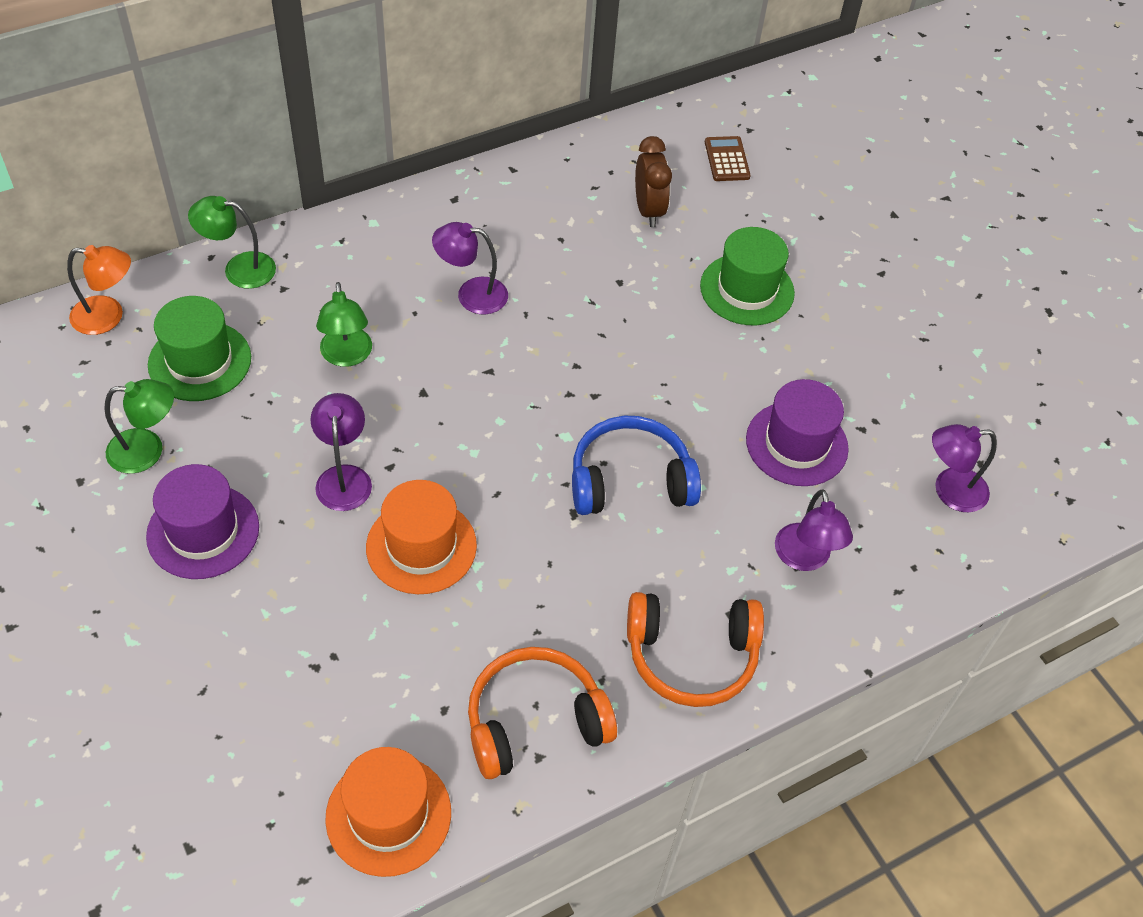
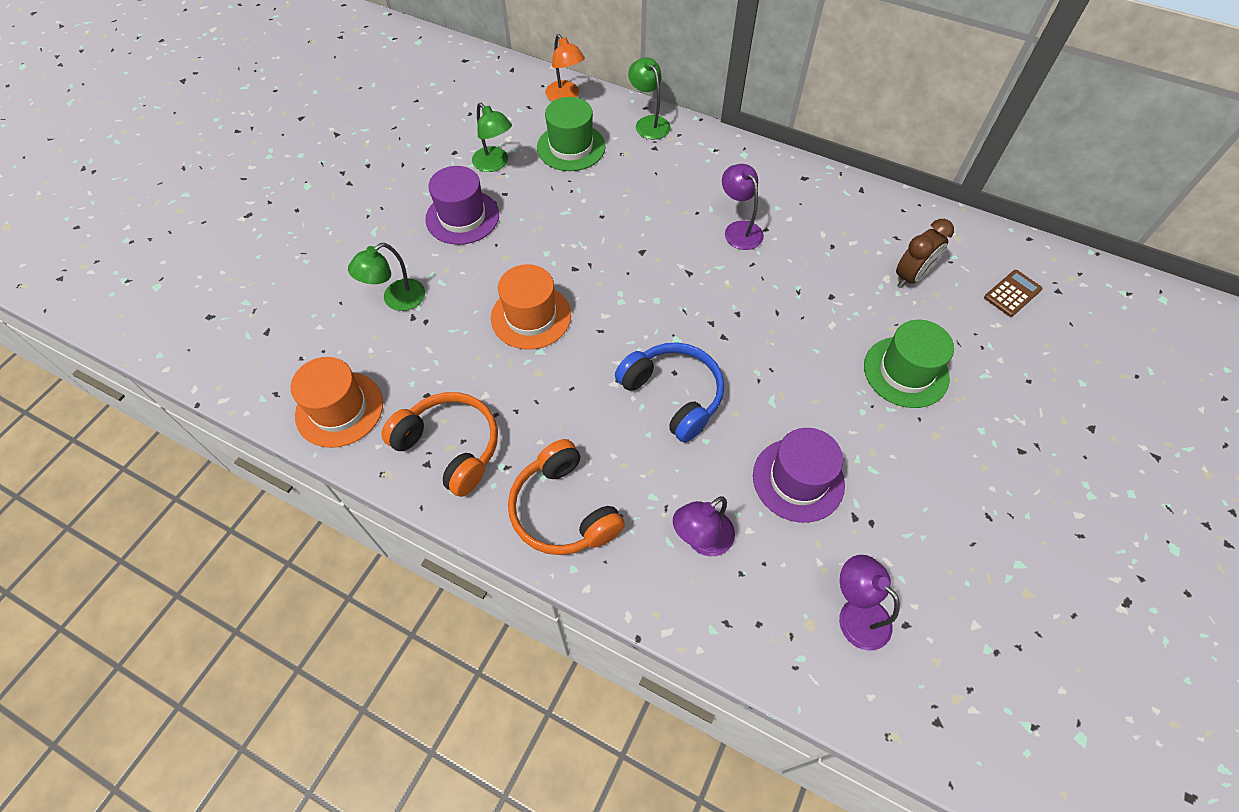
camera: 60 degrees right, 5 degrees up
(344, 477) = (548, 253): purple lamp -> none
(347, 356) = (634, 202): green lamp -> green lamp (396, 300)

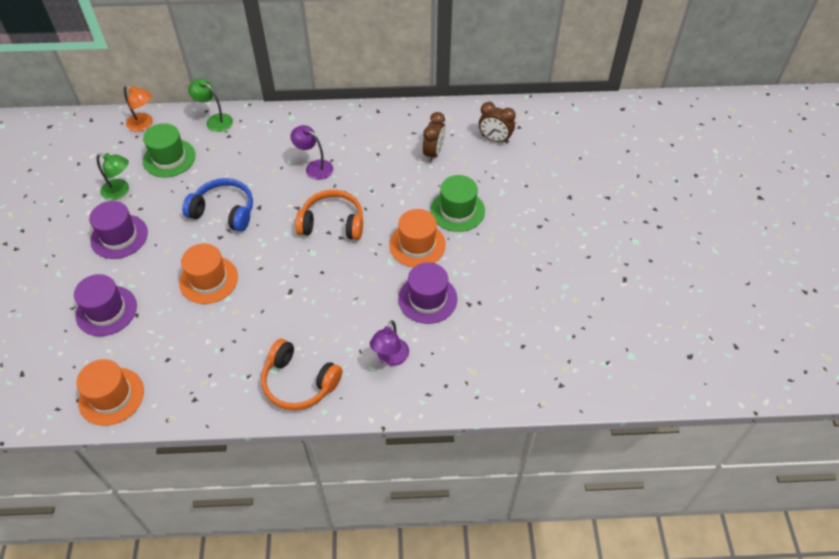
camera: 30 degrees left, 5 degrees down
(396, 300) = (106, 311): green lamp -> purple hat
(450, 447) = (204, 382): orange headphones -> orange headphones (332, 223)
(673, 395) = (329, 285): blue headphones -> blue headphones (224, 211)
(823, 395) = (417, 245): none -> orange hat
(856, 614) = (494, 354): purple lamp -> none
(1012, 293) = (495, 139): brown calculator -> brown clock

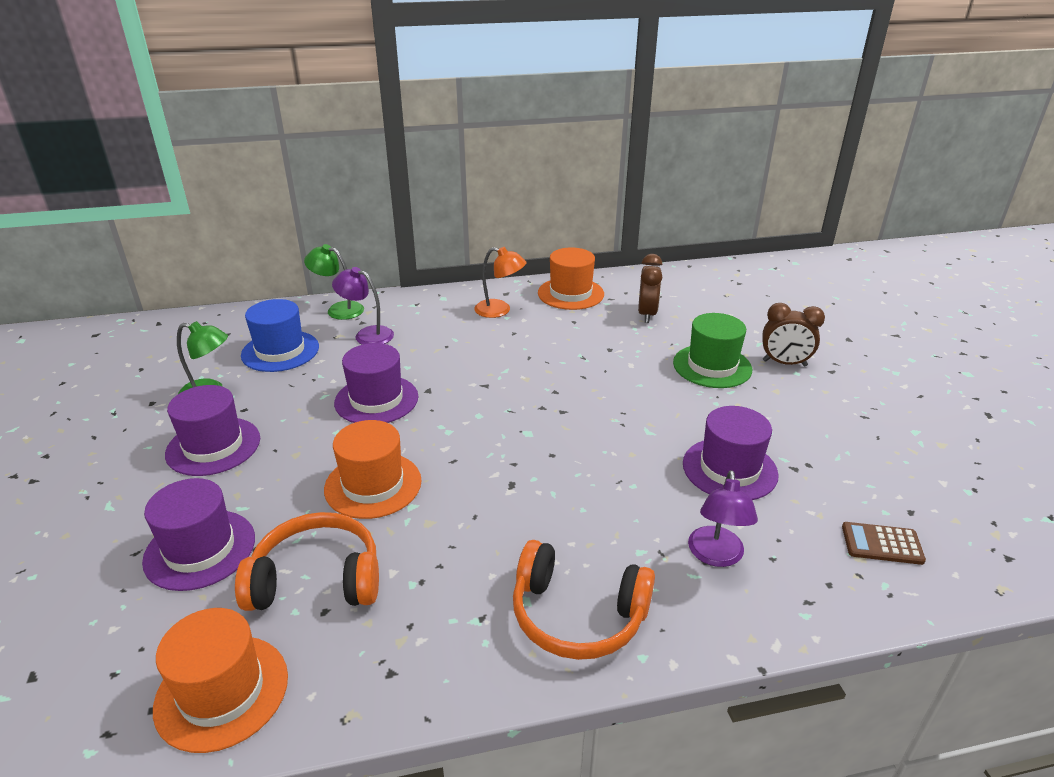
camera: 10 degrees left, 20 degrees down
(144, 124) = (237, 321): orange lamp -> orange lamp (500, 310)
(169, 158) = (280, 351): green hat -> blue hat
(224, 211) = (376, 400): blue headphones -> purple hat
(314, 167) = (493, 342): purple lamp -> purple lamp (367, 334)
(332, 223) = (543, 396): orange headphones -> orange headphones (317, 579)
(417, 245) = (678, 408): orange hat -> orange hat (570, 293)
(491, 365) = (882, 544): none -> brown calculator
(495, 139) = (717, 295): brown clock -> brown clock (784, 363)

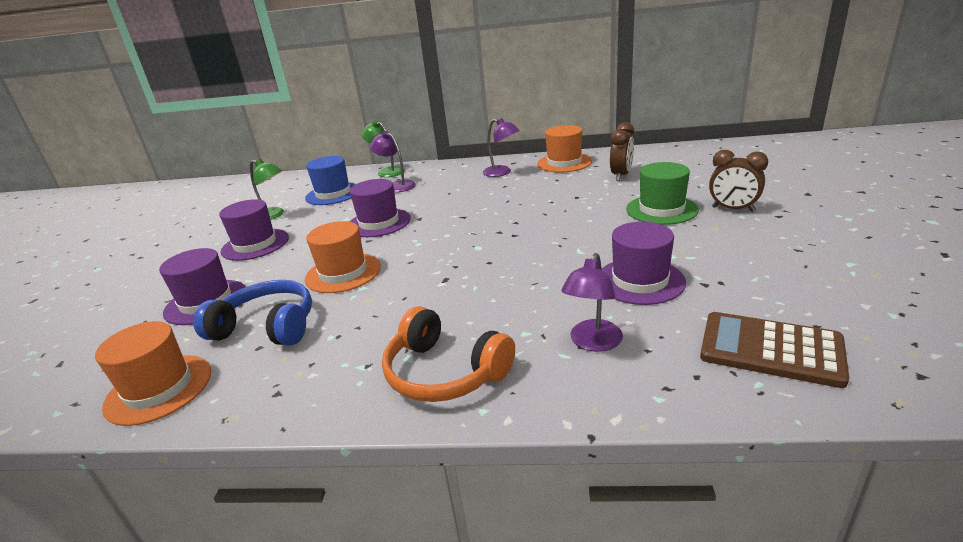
camera: 20 degrees right, 5 degrees down
(317, 579) = (267, 327): orange headphones -> blue headphones
(500, 310) = (502, 172): orange lamp -> purple lamp
(882, 544) = (770, 349): brown calculator -> brown calculator, size x1.72

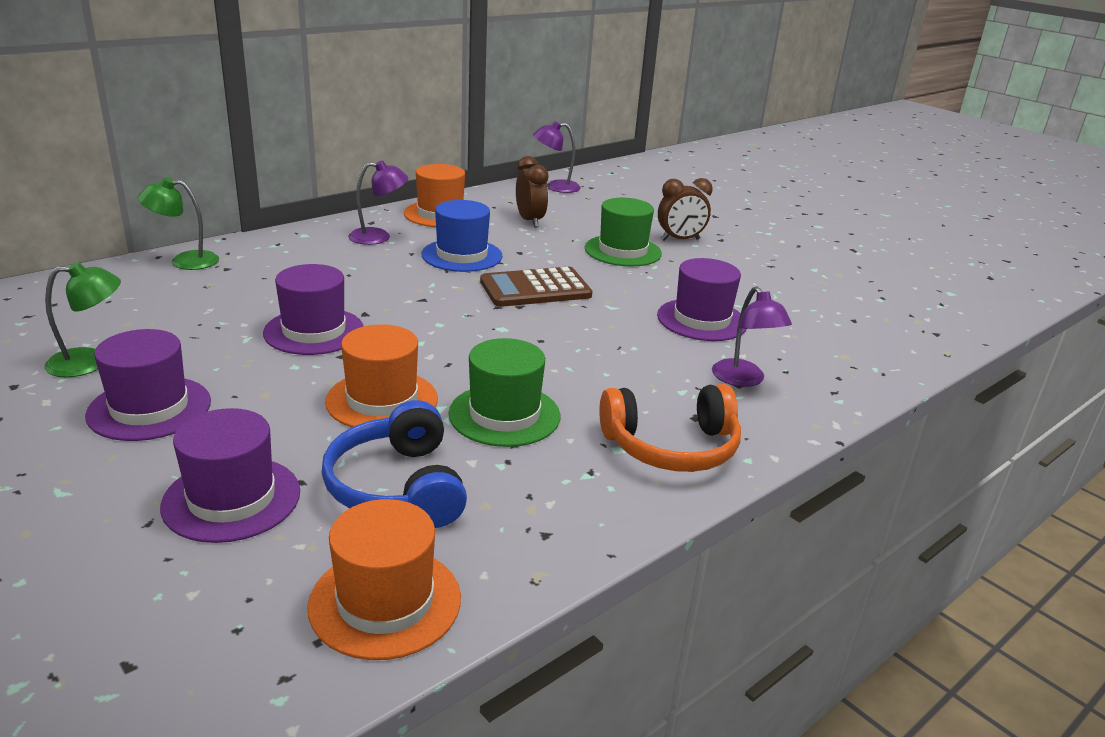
camera: 50 degrees left, 0 degrees up
(267, 327) = (397, 487): blue headphones -> blue headphones turned 75 degrees counterclockwise
(333, 194) = (147, 309): blue hat -> blue hat (462, 255)
(385, 305) = (504, 415): none -> green hat
(397, 185) = (245, 278): purple lamp -> purple lamp (555, 187)
(770, 349) = (852, 344): brown calculator -> brown calculator (535, 289)

